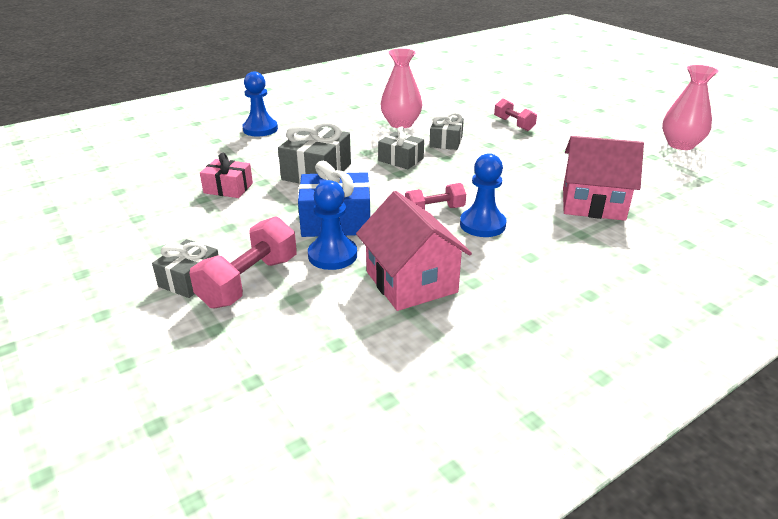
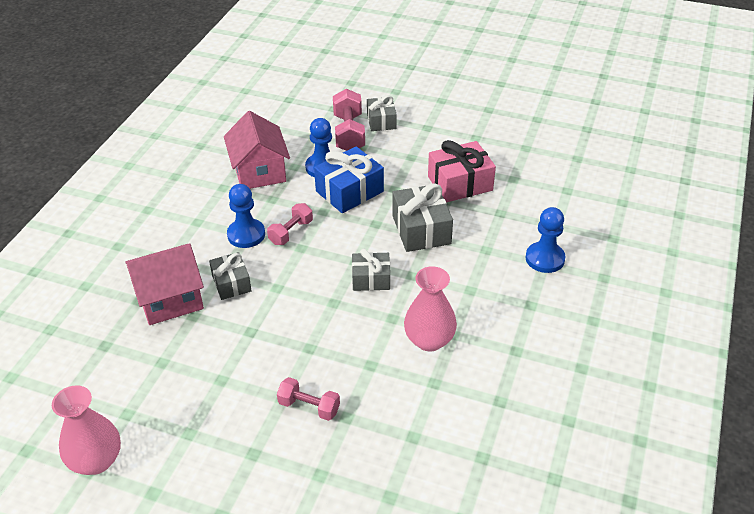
camera: 145 degrees right, 10 degrees up
(228, 188) = (460, 183): pink gift -> pink gift, size x1.59
(411, 282) = (259, 171): pink house -> pink house turned 45 degrees clockwise
(446, 142) = (355, 329): grey gift -> grey gift (231, 283)

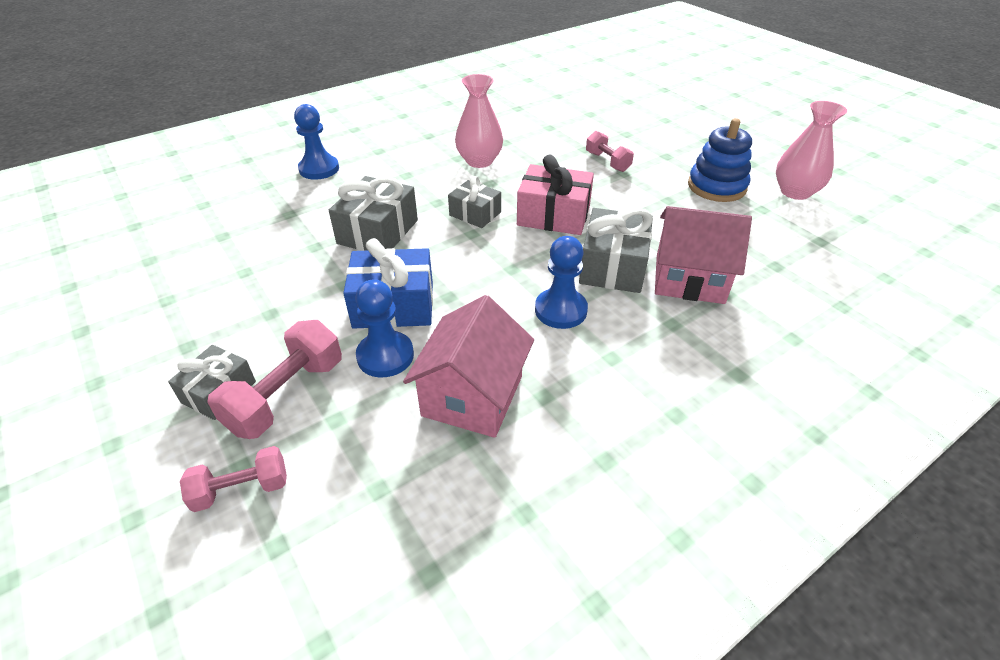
camera: 145 degrees left, 0 degrees up
(181, 425) = (716, 187): none -> blue stacking toy
(231, 283) = (613, 266): grey gift -> grey gift, size x1.59
(291, 232) = (507, 289): pink dumbbell -> pink dumbbell (241, 489)
(460, 183) = (275, 256): pink gift -> pink gift (553, 215)

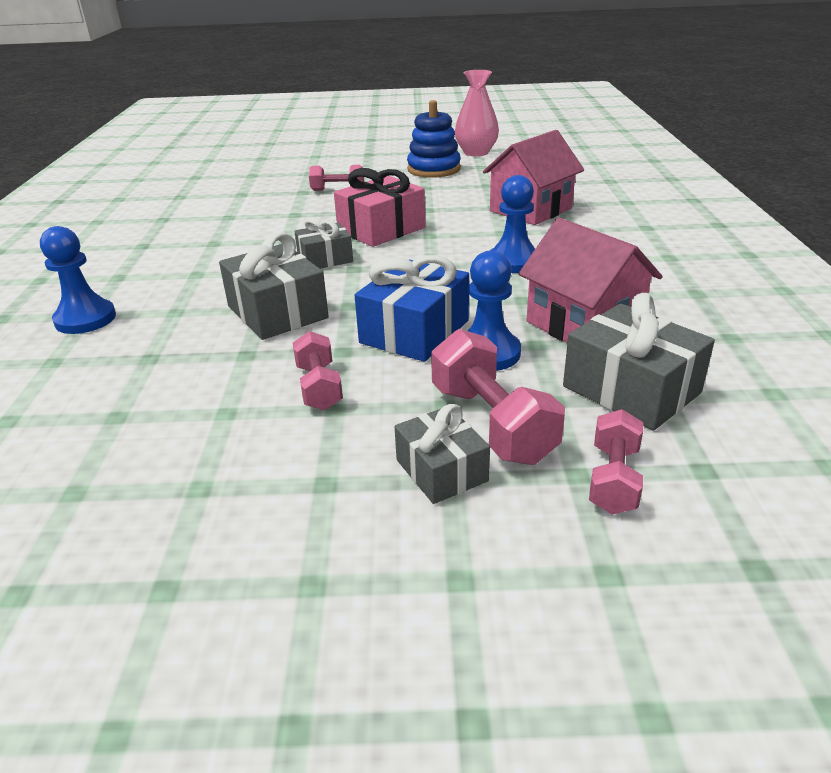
camera: 55 degrees left, 10 degrees down
(291, 295) = (319, 387): none -> pink dumbbell
(479, 161) = (239, 235): pink vase -> none
(613, 266) = (482, 228): grey gift -> grey gift (631, 389)

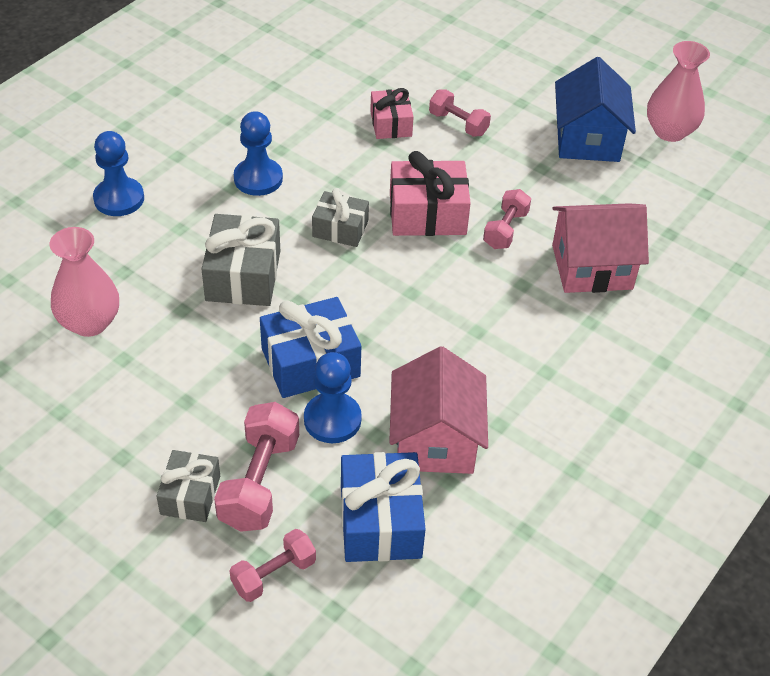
camera: 35 degrees right, 15 degrees up
(152, 406) = (89, 322): none -> pink vase
(287, 205) = (391, 124): none -> pink gift
(319, 387) = (195, 374): pink dumbbell -> pink dumbbell (505, 230)
(434, 169) = (587, 139): blue stacking toy -> blue house
(513, 261) = (480, 331): blue pawn -> blue pawn (258, 179)
(631, 389) = (380, 521): grey gift -> blue gift

